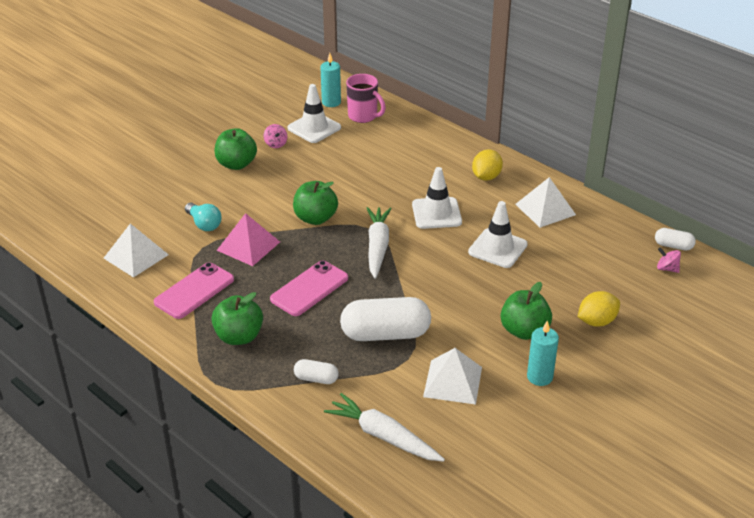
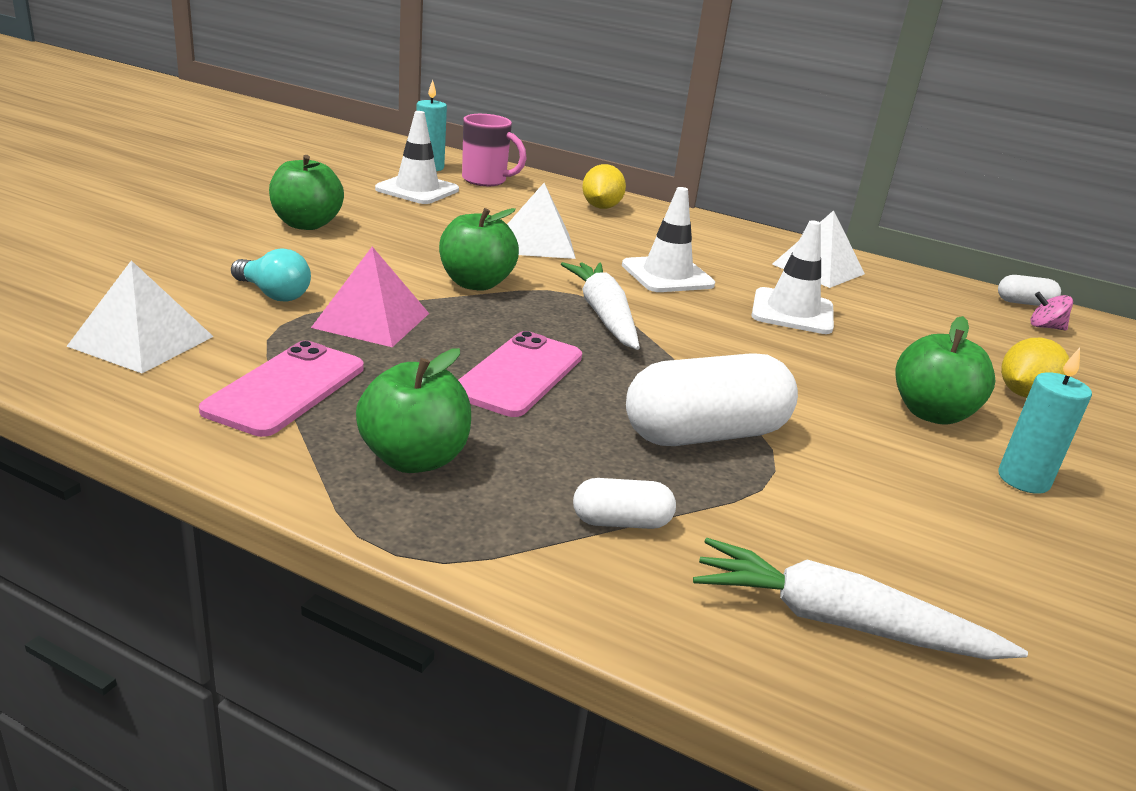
camera: 20 degrees left, 10 degrees down
(275, 144) = (364, 204): pink spinning top -> none
(453, 382) = (887, 501): white pyramid -> white pyramid (538, 243)
(486, 177) = (707, 238): yellow lemon -> yellow lemon (601, 207)

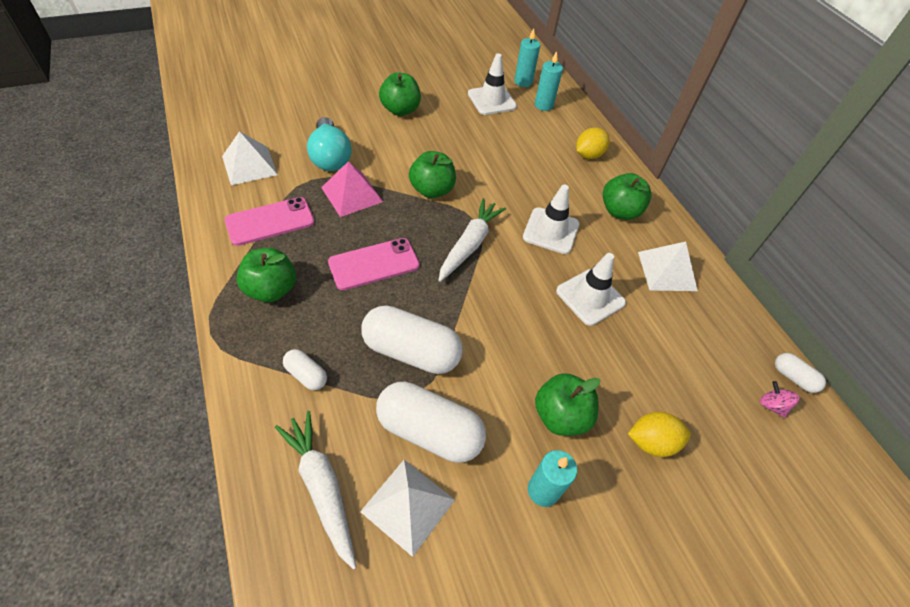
camera: 40 degrees right, 25 degrees up
(273, 294) = (330, 157): turquoise light bulb -> turquoise light bulb, size x1.54
(486, 181) = (543, 105): pink mug -> turquoise candle
(538, 243) = (506, 172): white pyramid -> white pyramid (408, 505)
(704, 240) = (619, 211): none -> green apple
(849, 494) = (429, 431): none -> white capsule

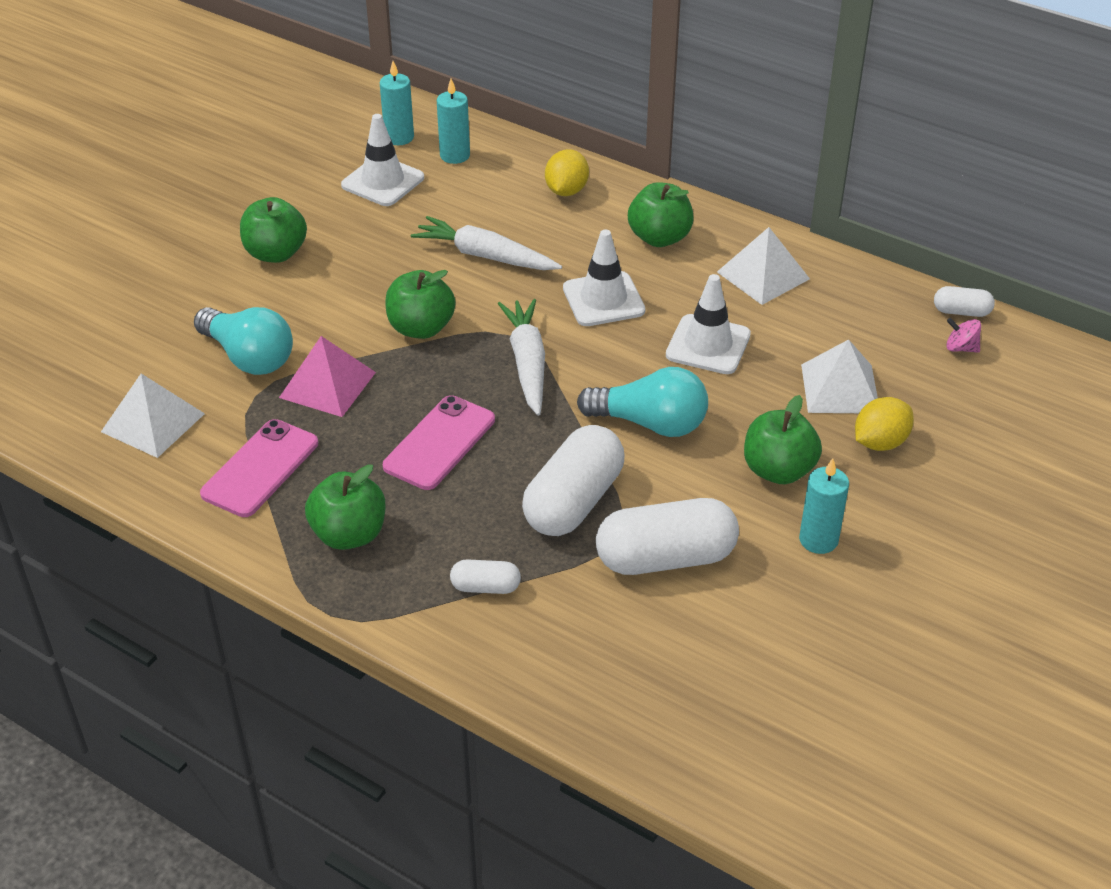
camera: 30 degrees left, 10 degrees down
(322, 487) = (610, 664): white carrot -> white carrot (485, 256)
(408, 505) = (707, 627): white pyramid -> white pyramid (840, 388)
(411, 351) = (573, 501): white capsule -> white capsule turned 45 degrees counterclockwise
(506, 328) = (650, 423): none -> turquoise light bulb

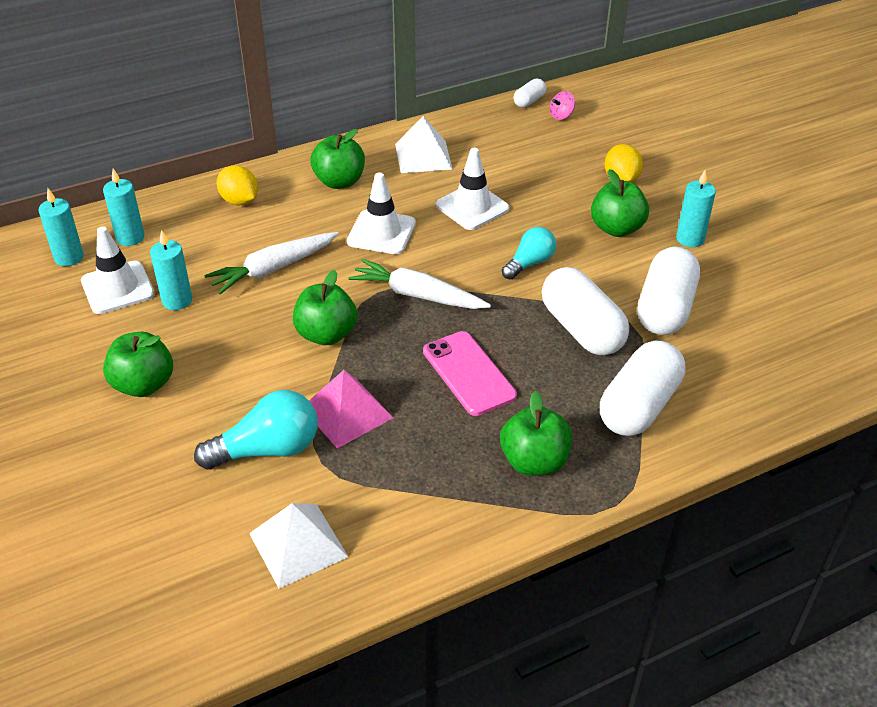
camera: 60 degrees left, 0 degrees up
(260, 468) = (417, 490): pink phone -> none
(394, 221) = (177, 300): none -> turquoise candle
(485, 587) = (639, 406): white capsule -> white capsule, size x2.07
(650, 423) = (529, 263): turquoise light bulb -> turquoise light bulb, size x0.65
(840, 388) = (560, 173): white pyramid -> none

